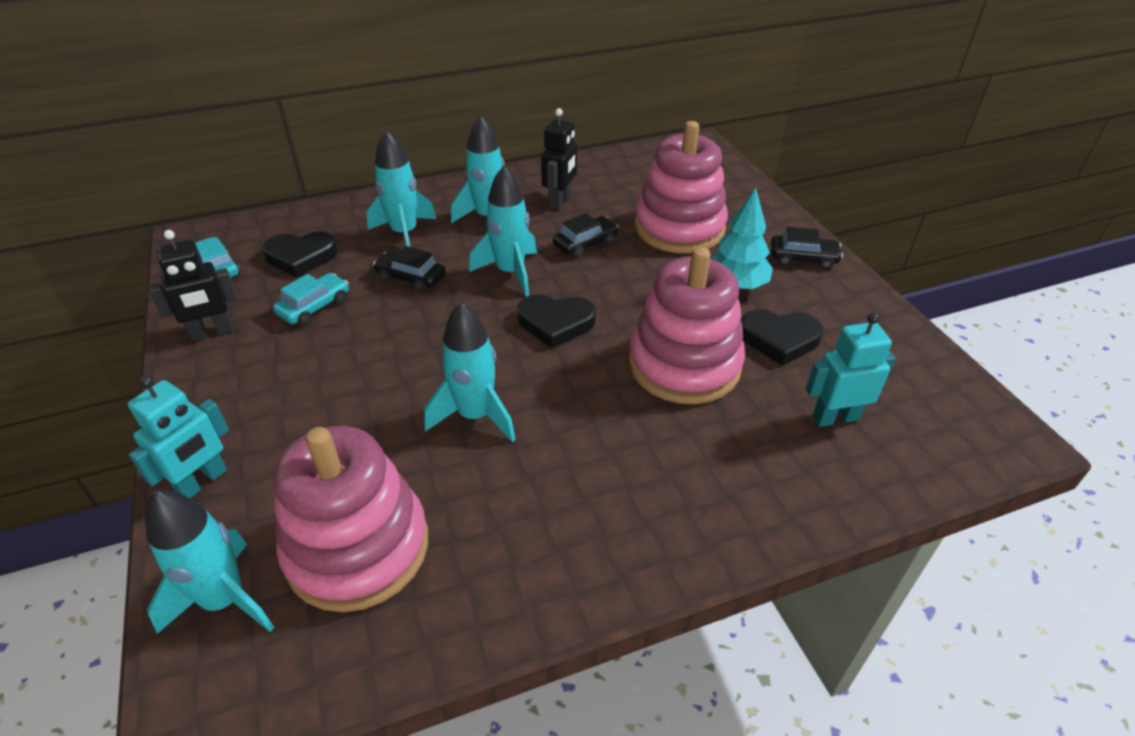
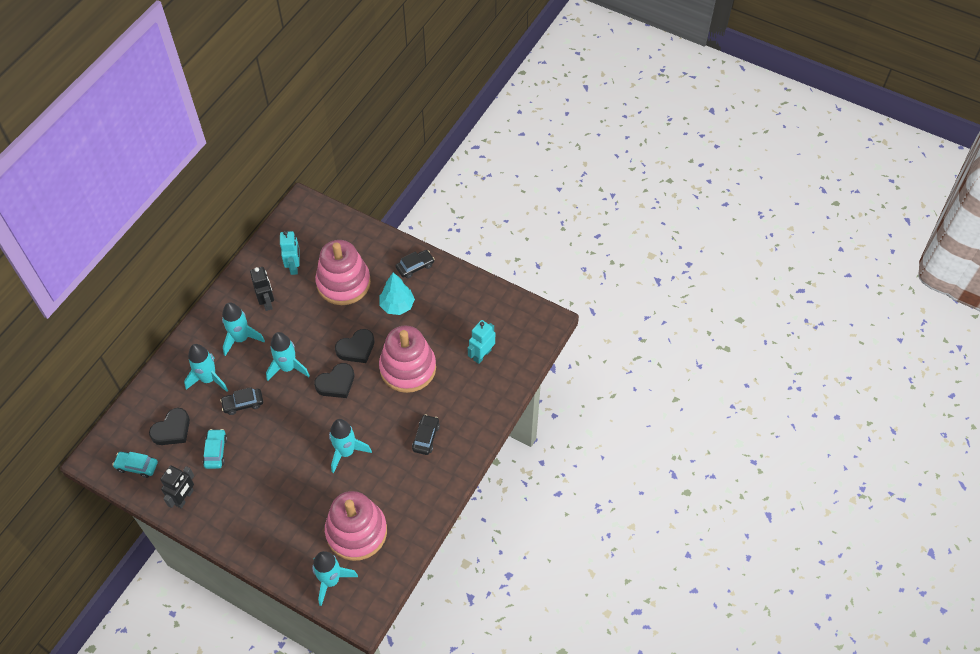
camera: 40 degrees left, 15 degrees up
(203, 482) = (270, 555): turquoise robot -> turquoise robot (294, 266)
(585, 244) = (307, 324): black car -> black car (426, 437)
(779, 339) = (436, 327): black heart -> black heart (356, 348)

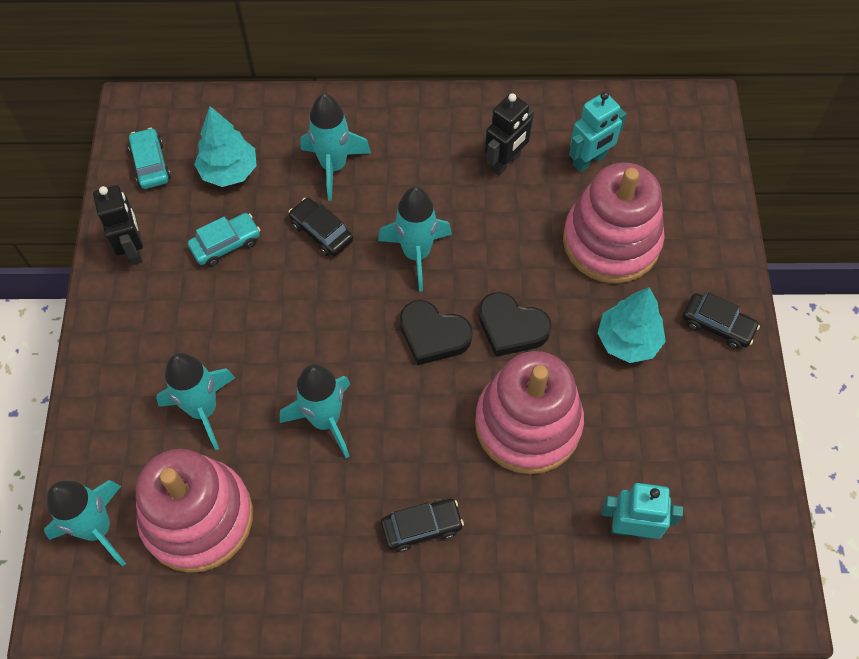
camera: 60 degrees right, 5 degrees up
(172, 430) = (229, 171): black heart -> turquoise tree
(184, 498) = (133, 249): black robot -> black robot turned 105 degrees counterclockwise
(241, 339) = (423, 166): turquoise rocket -> turquoise rocket (203, 410)

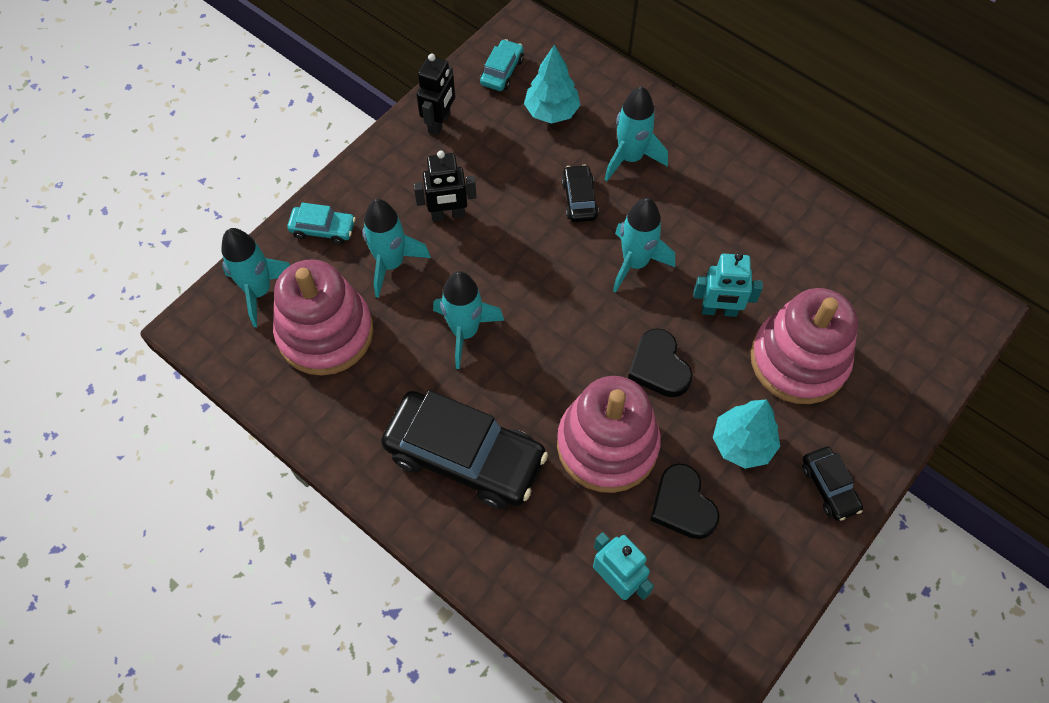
camera: 40 degrees right, 0 degrees up
(226, 244) = (504, 161): turquoise car -> turquoise car (323, 229)
(421, 527) = (465, 456): black car -> black car, size x2.17
(433, 335) = (595, 330): black heart -> black heart (682, 505)
(505, 162) = (766, 242): black robot -> black robot (448, 215)
(589, 160) = (838, 287): turquoise robot -> turquoise robot (719, 311)

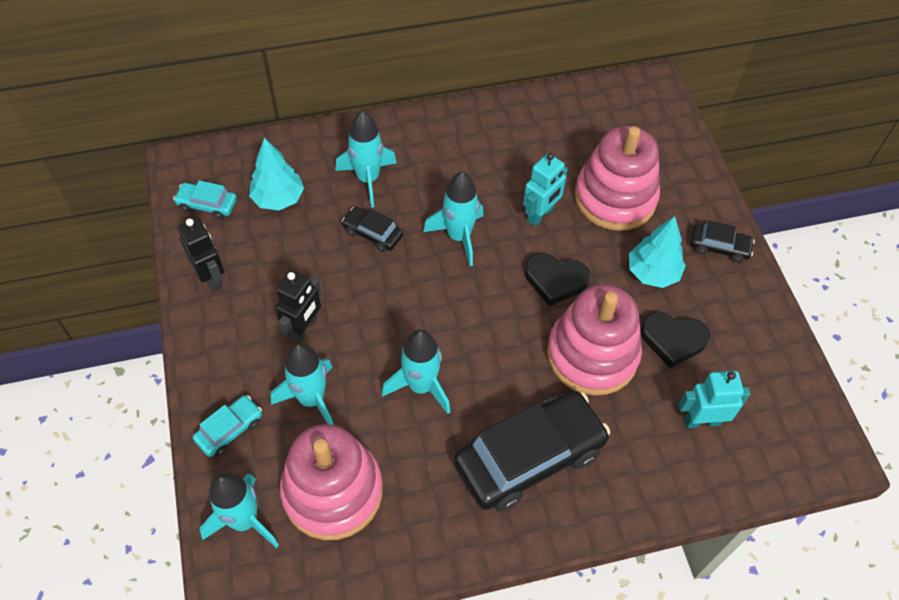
camera: 55 degrees left, 5 degrees down
(502, 71) = (207, 205): turquoise car -> turquoise car turned 45 degrees counterclockwise

